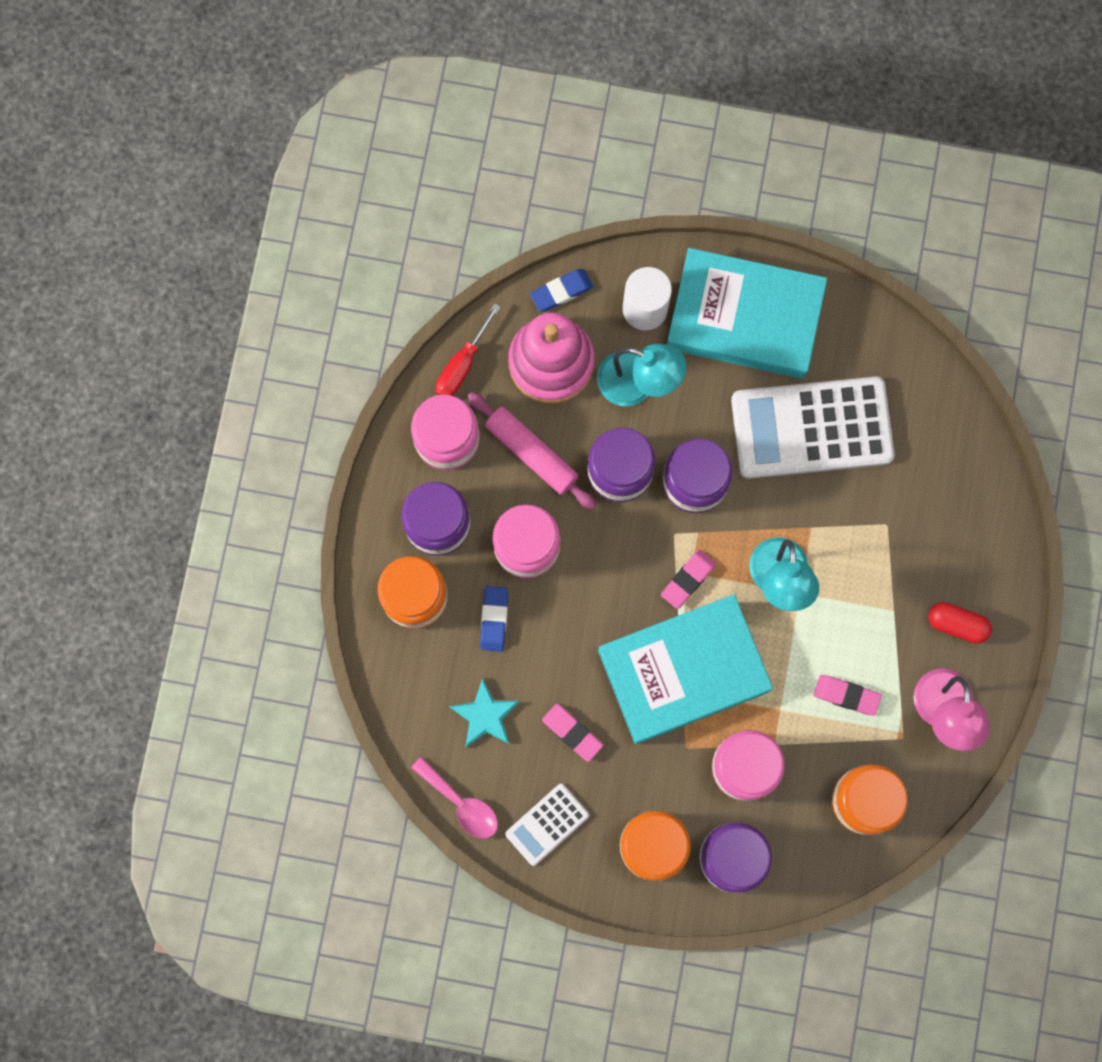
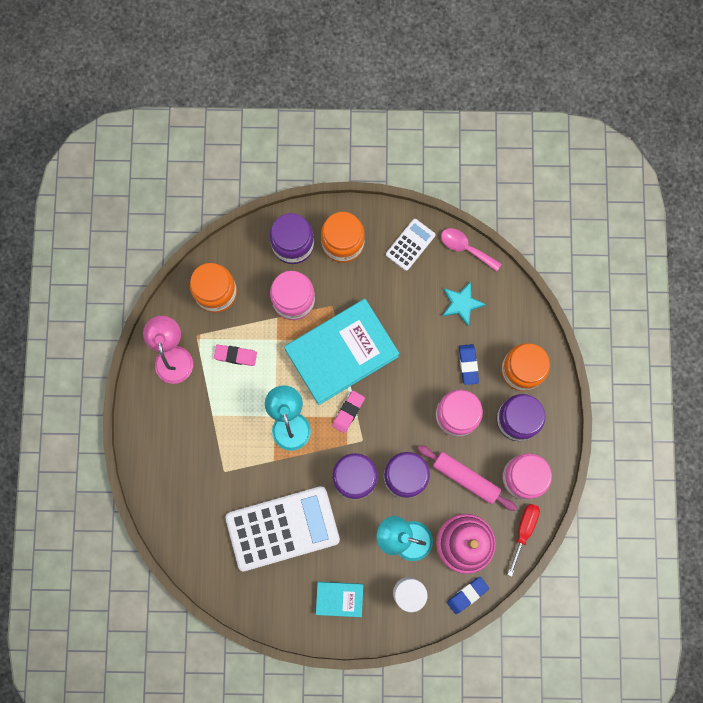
camera: 170 degrees right, 0 degrees up
(572, 732) = (405, 302): pink eraser -> none
(744, 317) = (339, 599): turquoise book -> turquoise book, size x0.47
(957, 624) = (170, 413): red capsule -> none

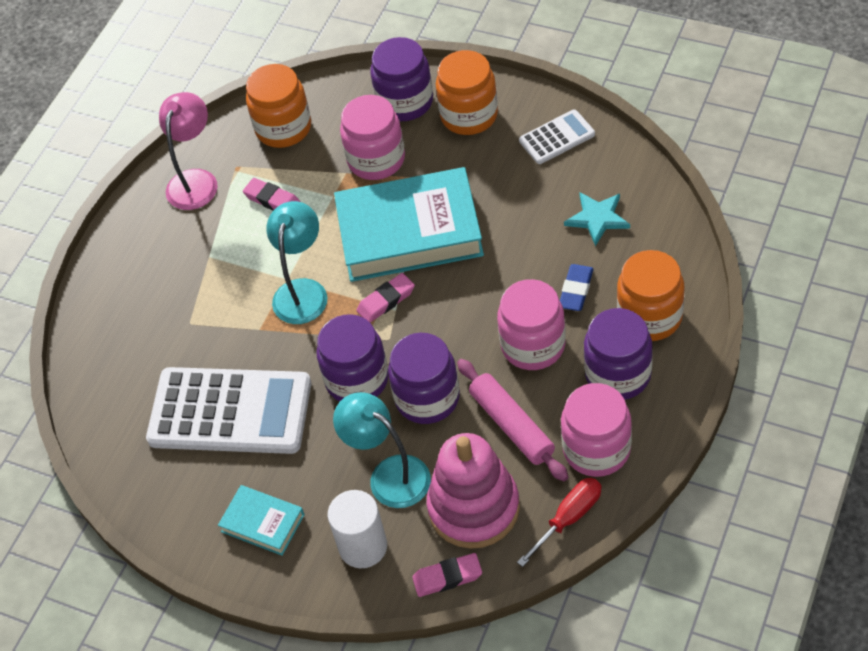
camera: 30 degrees right, 25 degrees down
(465, 248) = (630, 158): pink spoon -> none
(467, 595) = (447, 577): blue eraser -> pink eraser

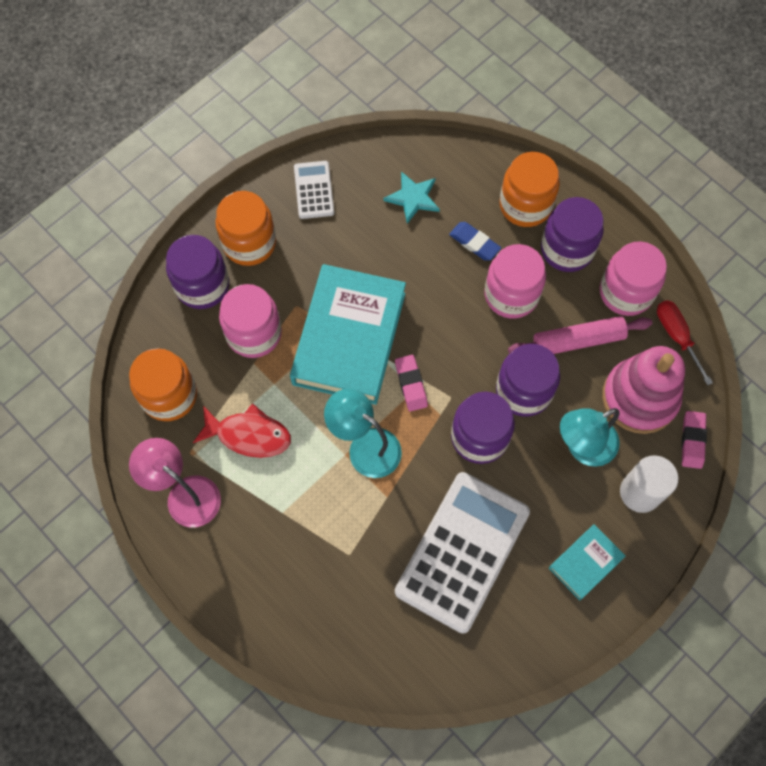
camera: 75 degrees left, 15 degrees up
(272, 200) = (248, 435): pink eraser -> red fish

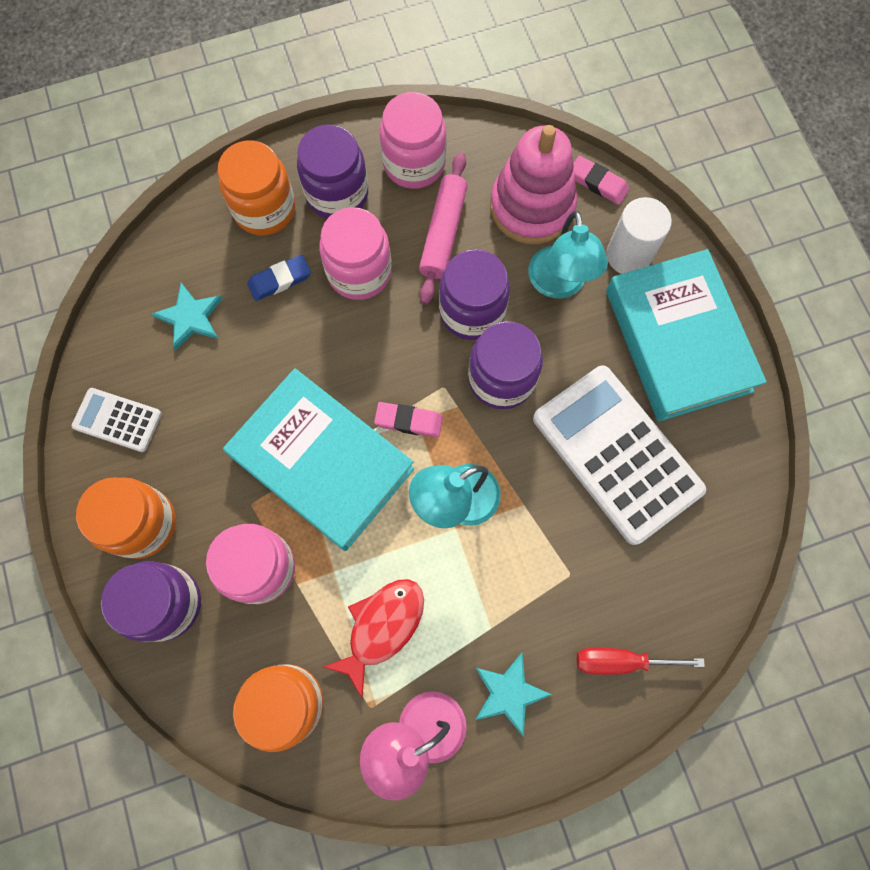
camera: 65 degrees left, 5 degrees up
(240, 546) = (509, 693): none -> turquoise star
(585, 563) = (678, 340): turquoise book -> turquoise book, size x2.13
(677, 336) = (484, 142): red screwdriver -> red screwdriver (621, 661)

